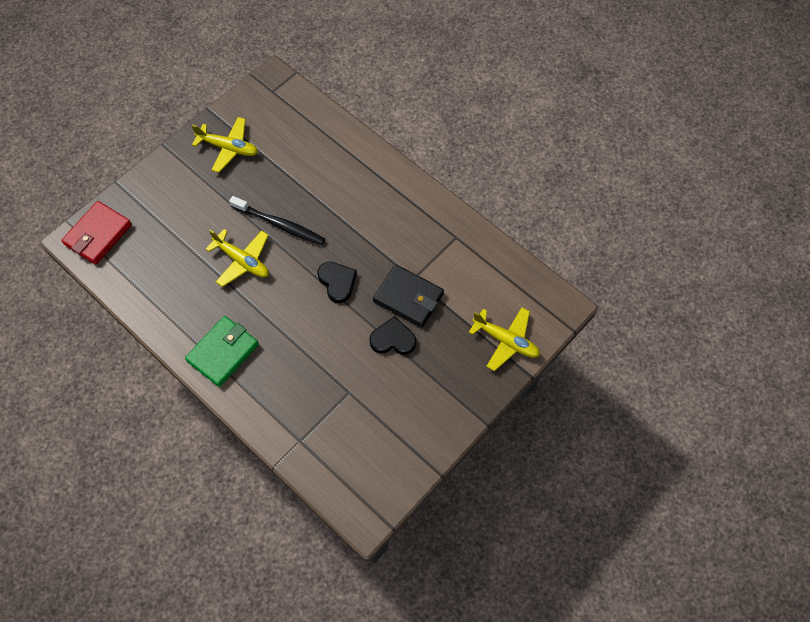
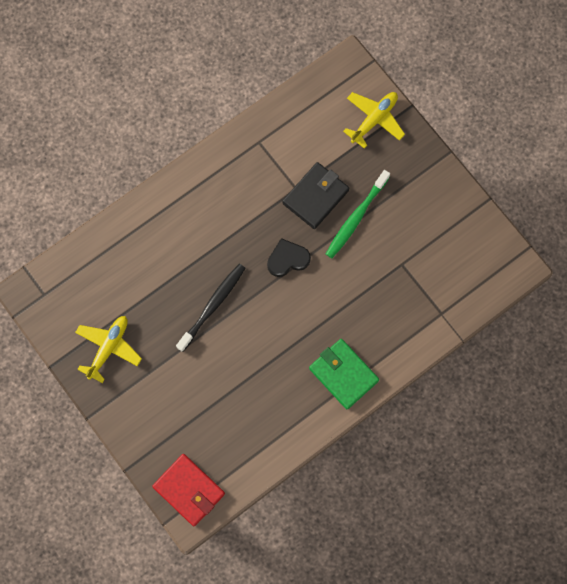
camera: 80 degrees left, 10 degrees up
(242, 261) = (247, 347): yellow plane -> none
(393, 339) = (356, 218): black heart -> green toothbrush

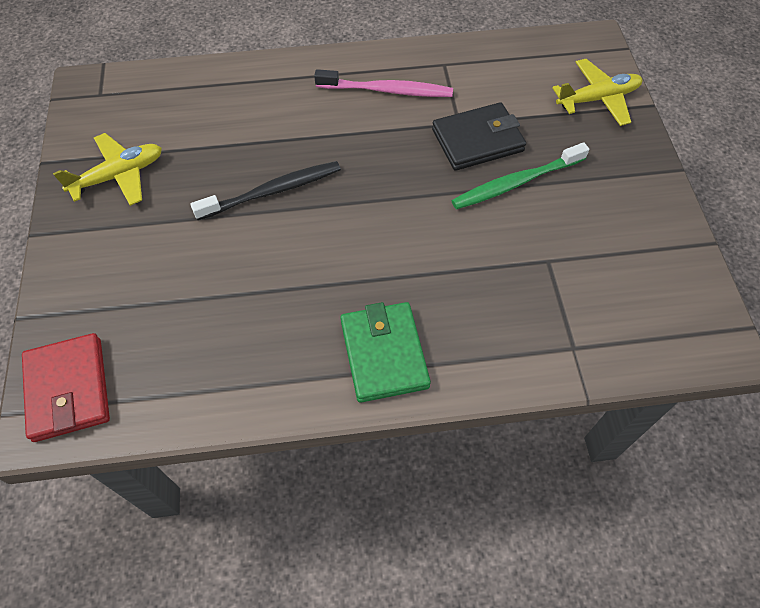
camera: 30 degrees right, 15 degrees down
(234, 186) = (387, 90): none -> pink toothbrush
(287, 259) = (399, 186): black heart -> none

